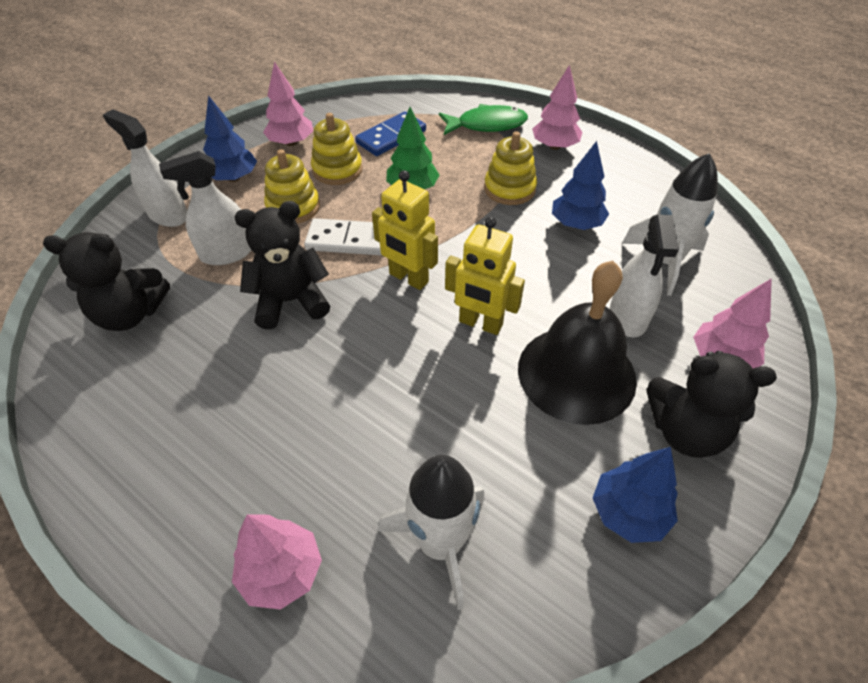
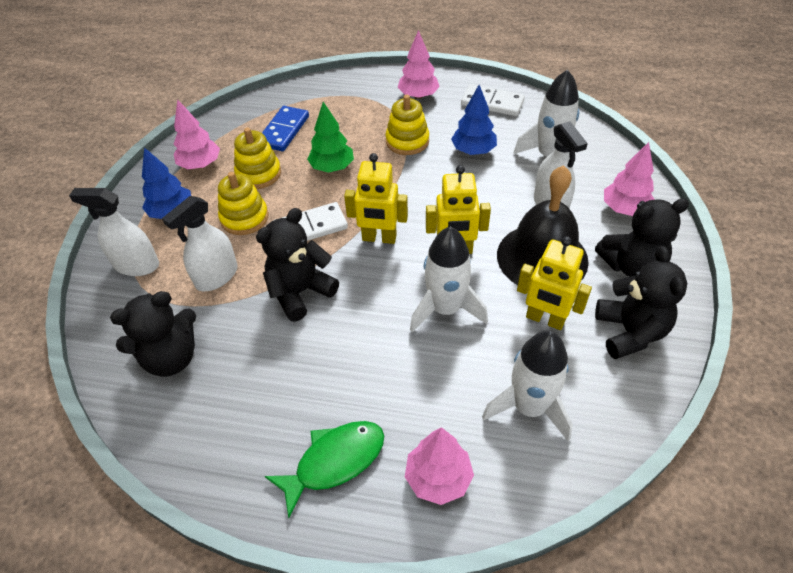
camera: 25 degrees left, 0 degrees up
(424, 384) = (445, 309): none -> white rocket
(487, 125) = (354, 95): green fish -> green fish (334, 462)
(530, 447) = (545, 319): none -> yellow robot
(628, 512) = (630, 332): blue tree -> black teddy bear
(634, 180) = (492, 103): none -> white domino

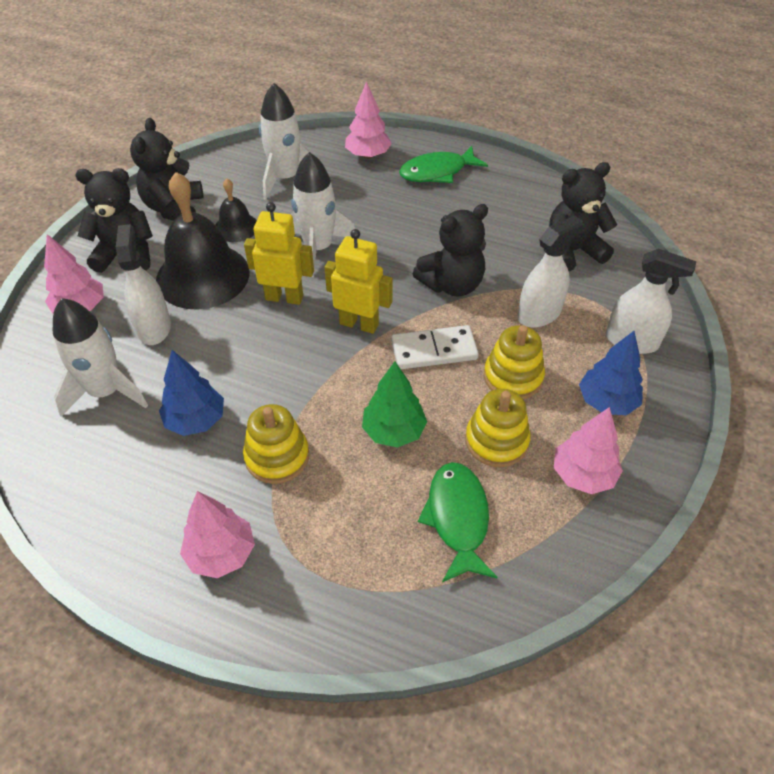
camera: 170 degrees left, 0 degrees up
(283, 131) = (457, 518): blue domino -> green fish
(492, 103) = (115, 508): white domino -> none
(545, 319) = (236, 227): yellow robot -> black bell

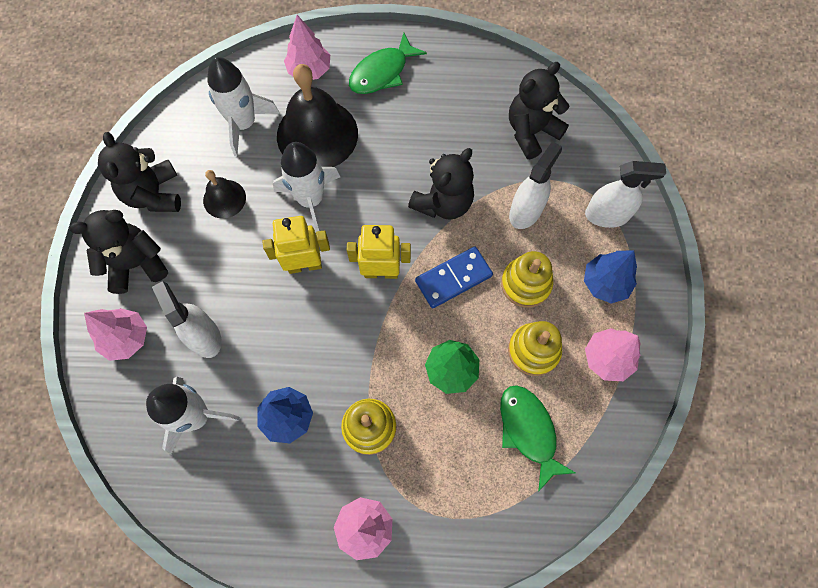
camera: 20 degrees left, 20 degrees up
(202, 276) = (220, 265): black bell -> black bell (317, 134)
(434, 350) = (453, 278): white domino -> blue domino

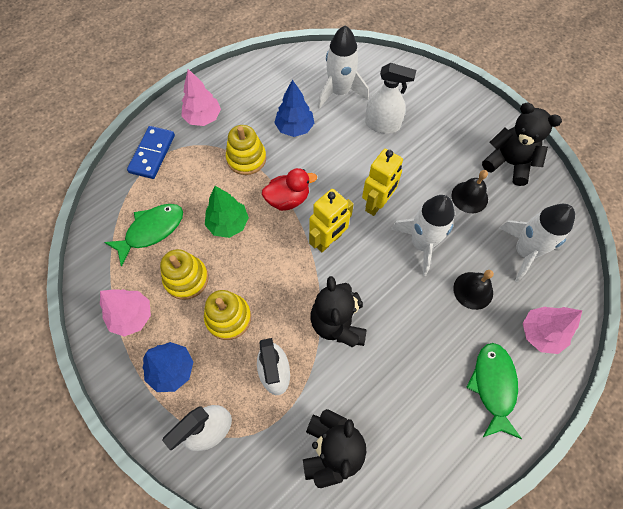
camera: 135 degrees right, 5 degrees down
(126, 338) = (418, 92): pink tree -> none
(136, 264) = (463, 124): black teddy bear -> none
(317, 134) = (473, 290): black bell -> black bell, size x0.51
(374, 343) = (288, 199): none -> red duck
(453, 278) = (279, 277): blue domino -> blue domino (152, 154)
(528, 431) = (151, 231): green fish -> green fish turned 60 degrees counterclockwise

